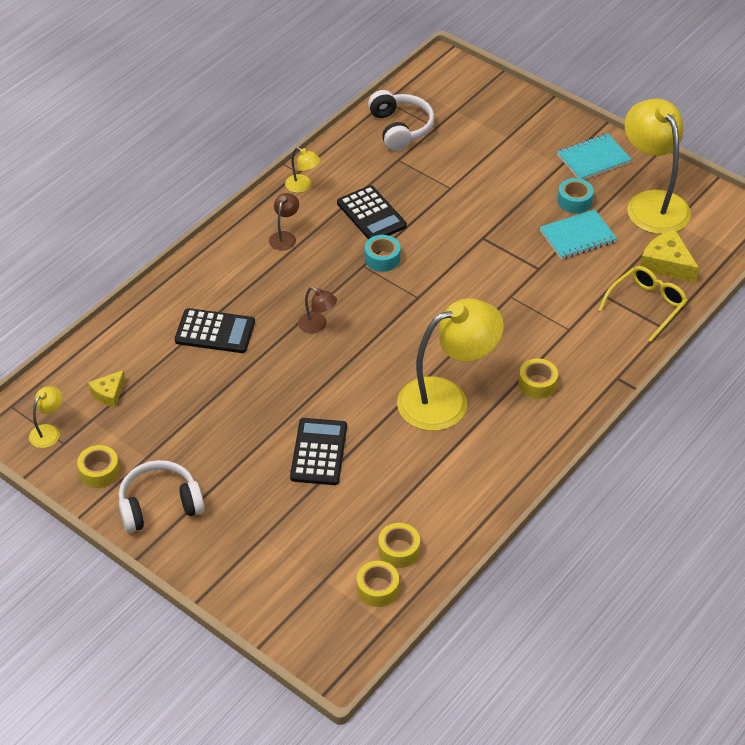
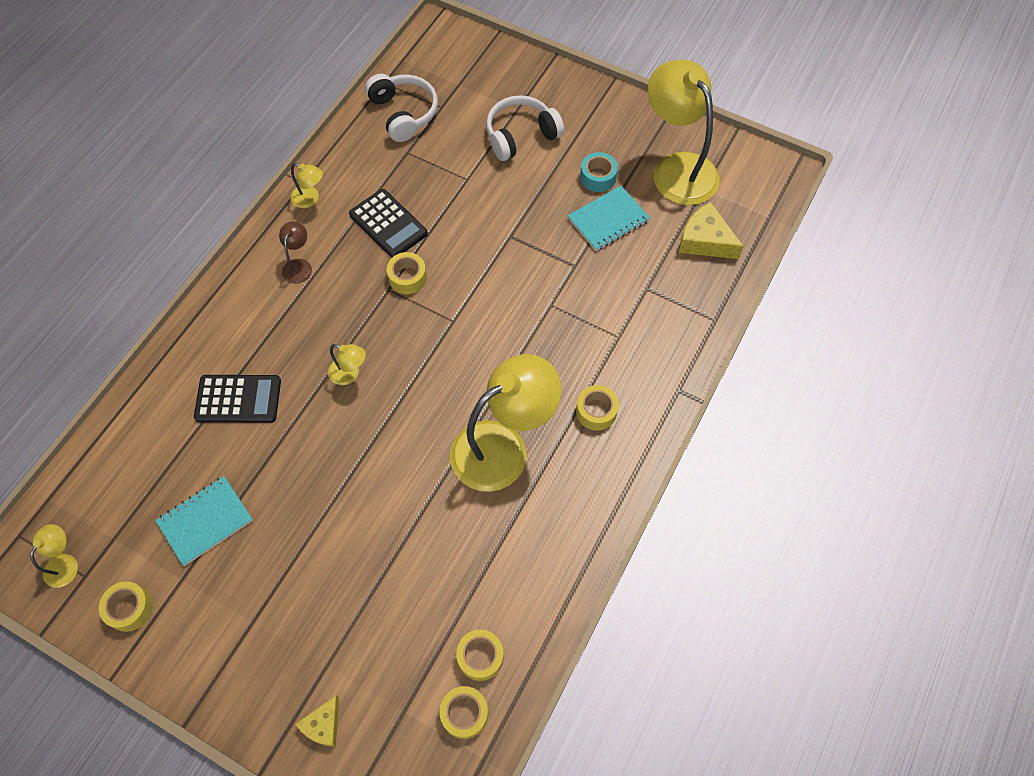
camera: 10 degrees left, 15 degrees up
(109, 393) = (128, 500): yellow cheese -> yellow cheese (323, 725)
(160, 505) = (204, 642): white headphones -> white headphones (521, 135)
(317, 326) = (350, 374): brown lamp -> yellow lamp
(318, 452) = (373, 540): black calculator -> none
(382, 258) = (407, 278): turquoise tape -> yellow tape
(593, 159) = (609, 123): turquoise notebook -> turquoise notebook (205, 521)
(646, 305) = (693, 295): yellow glasses -> none

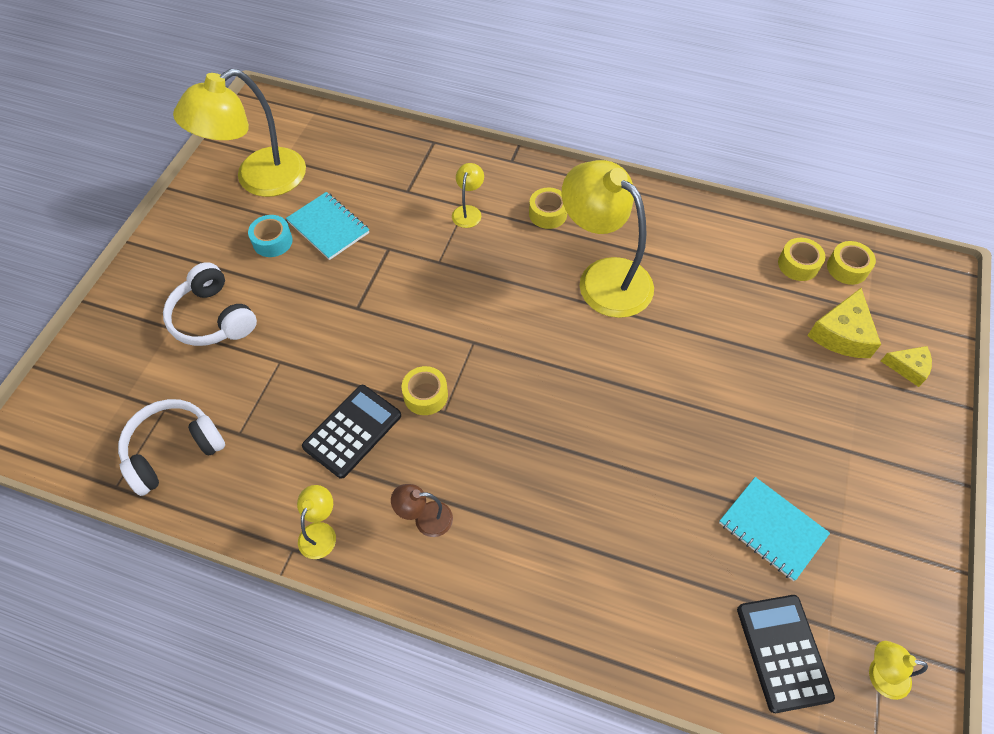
camera: 100 degrees left, 5 degrees down
(130, 608) = (893, 578): yellow tape -> none
(238, 399) = (621, 538): black calculator -> black calculator (783, 652)
(350, 374) = (560, 426): yellow lamp -> yellow lamp (468, 211)
(705, 240) = (347, 153): yellow cheese -> yellow cheese (842, 334)

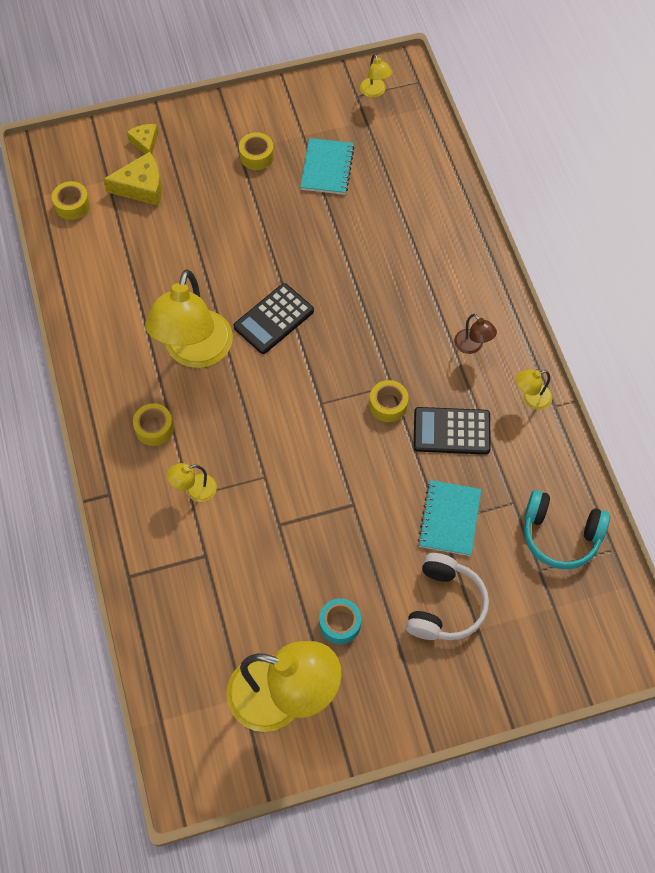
camera: 125 degrees left, 5 degrees up
(173, 450) = (560, 535): white headphones -> turquoise headphones
(328, 227) = (291, 590): turquoise notebook -> turquoise notebook (449, 519)
(783, 652) = (398, 135): black calculator -> black calculator (274, 319)
(798, 265) = (90, 235): yellow tape -> yellow tape (256, 156)

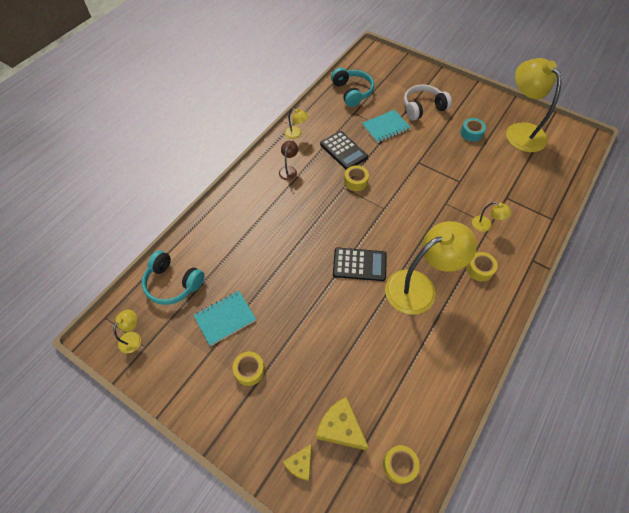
camera: 130 degrees left, 5 degrees down
(408, 149) = (173, 283): none -> turquoise headphones

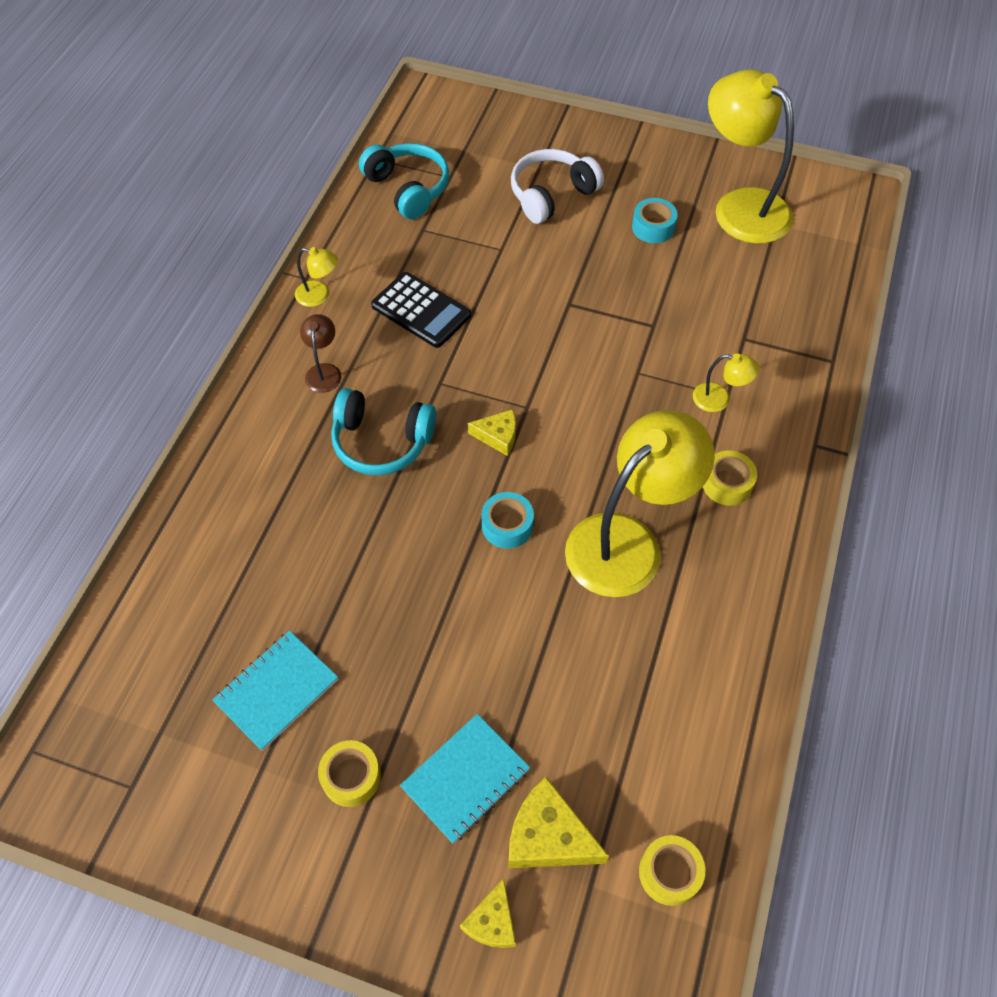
camera: 15 degrees left, 0 degrees up
(133, 338) = (102, 775): yellow lamp -> none
(173, 283) = (153, 648): turquoise headphones -> turquoise headphones (381, 442)
(355, 181) = (460, 366): yellow tape -> none
(359, 264) = (507, 525): black calculator -> turquoise tape
(366, 219) = (498, 436): none -> yellow cheese
(385, 127) = (490, 247): turquoise notebook -> turquoise notebook (465, 779)

